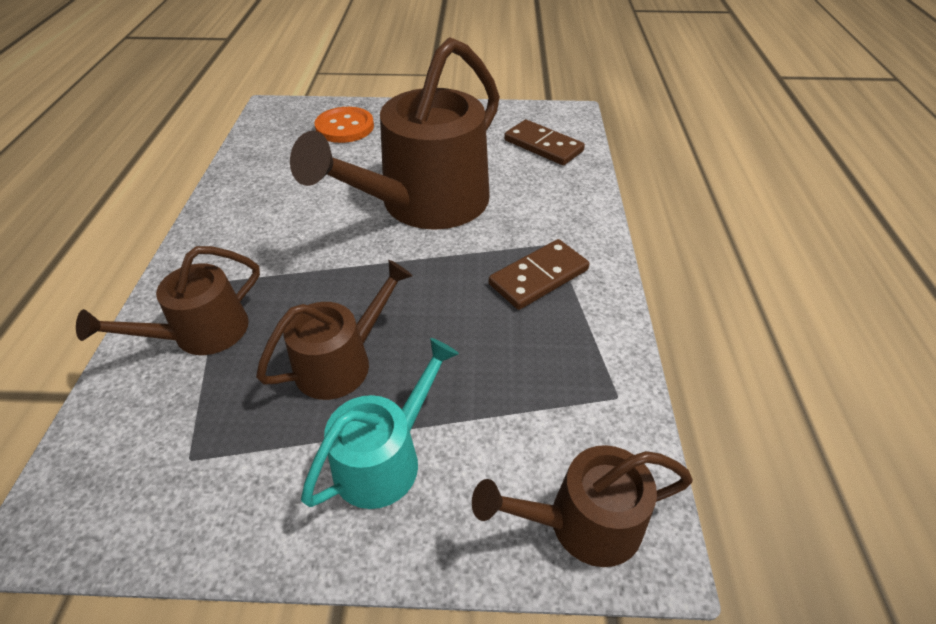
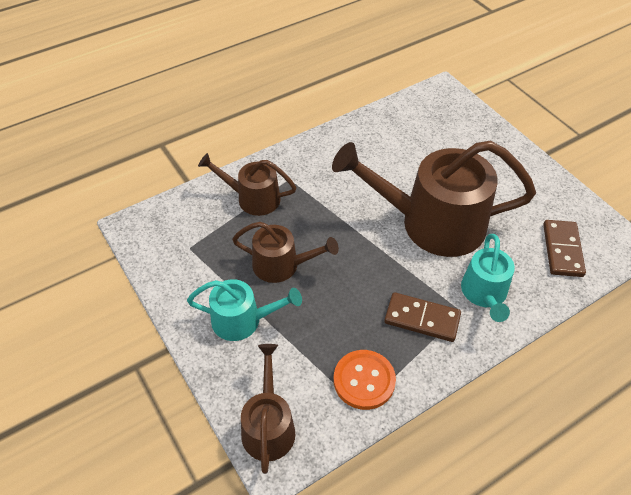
camera: 55 degrees right, 5 degrees up
(345, 127) = (463, 135): orange button -> orange button (364, 380)
(547, 216) = (484, 294): none -> turquoise watering can
(583, 522) = (268, 426): brown watering can -> brown watering can turned 45 degrees clockwise

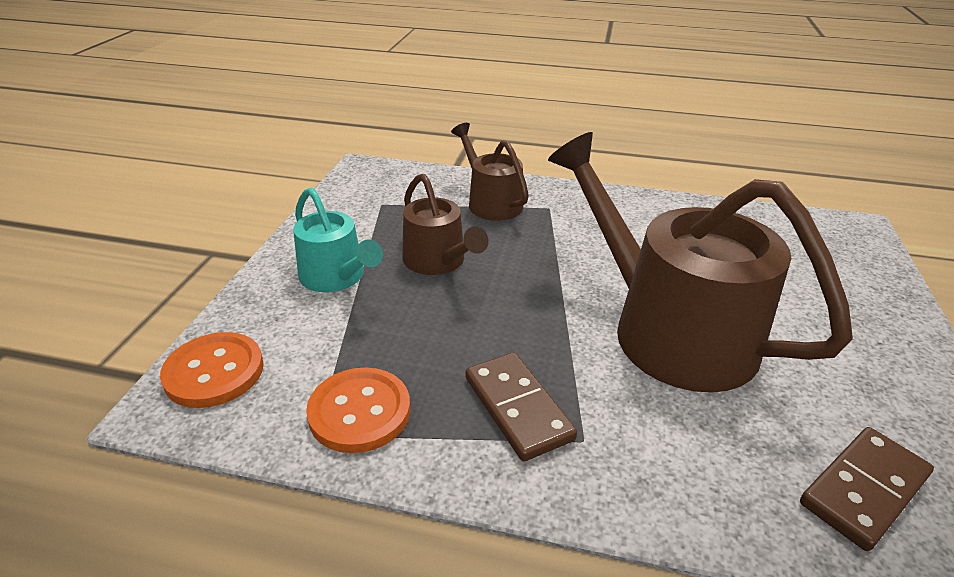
camera: 45 degrees right, 15 degrees down
(268, 426) = (214, 372): brown watering can -> orange button
(484, 294) = (646, 446): turquoise watering can -> none

